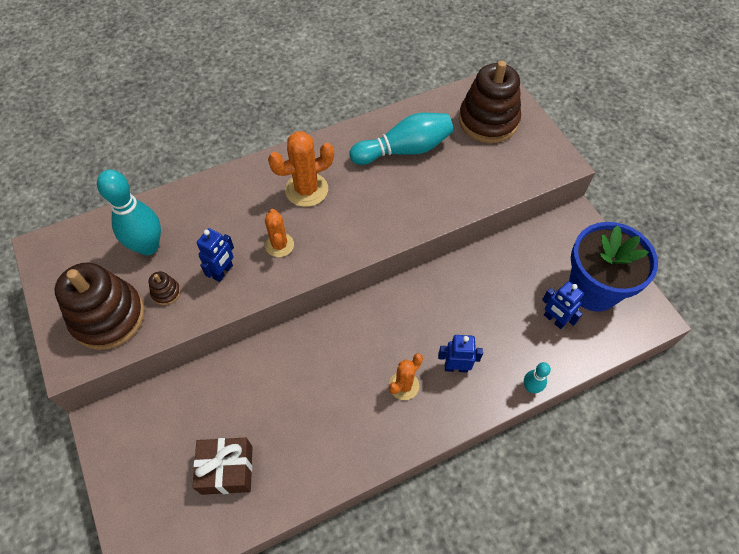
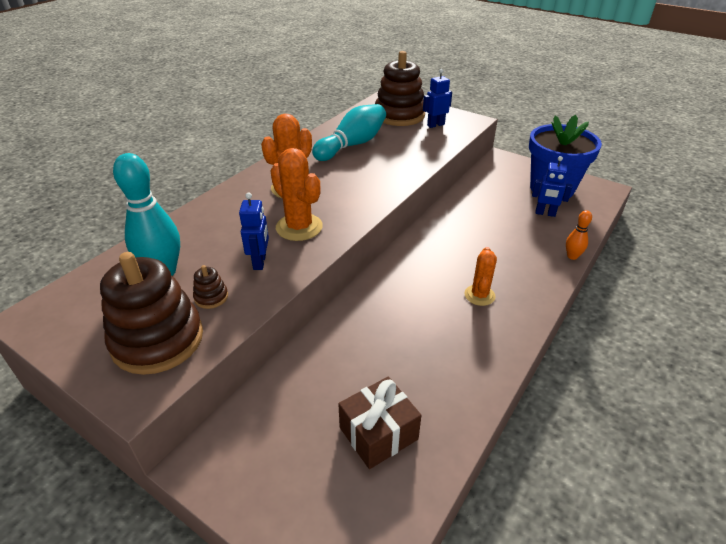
camera: 30 degrees left, 20 degrees down
(279, 245) = (299, 227): orange cactus -> orange cactus, size x1.57
(456, 367) = (507, 267): blue robot -> blue robot (435, 125)
(530, 387) = (572, 256): turquoise bowling pin -> orange bowling pin

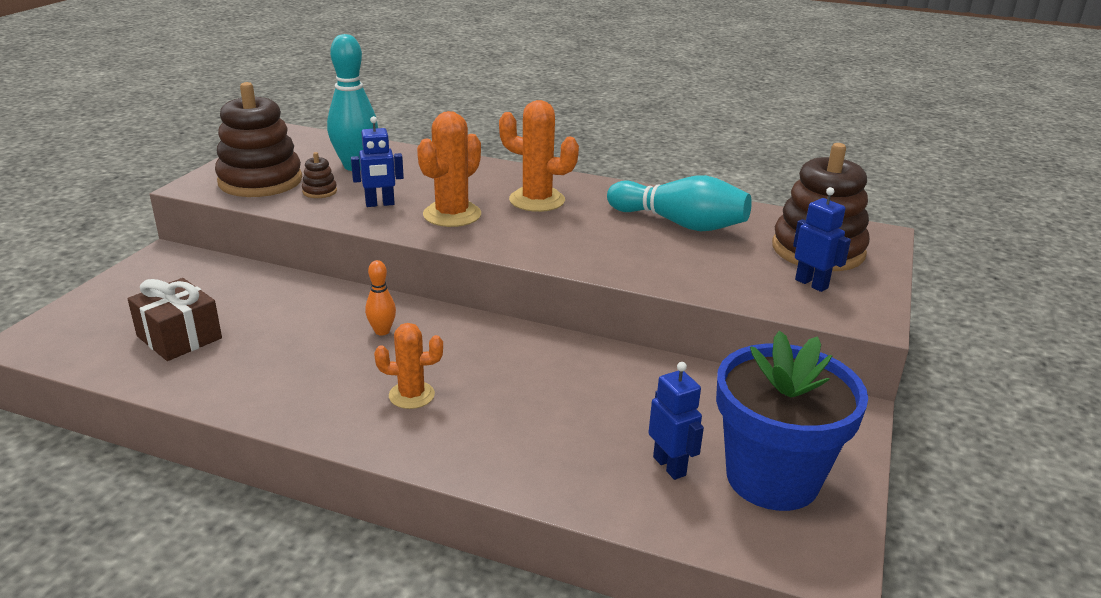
camera: 75 degrees right, 10 degrees down
(545, 213) = (670, 466): blue robot -> blue robot turned 150 degrees clockwise
(572, 256) = (541, 495): orange bowling pin -> orange bowling pin (382, 331)

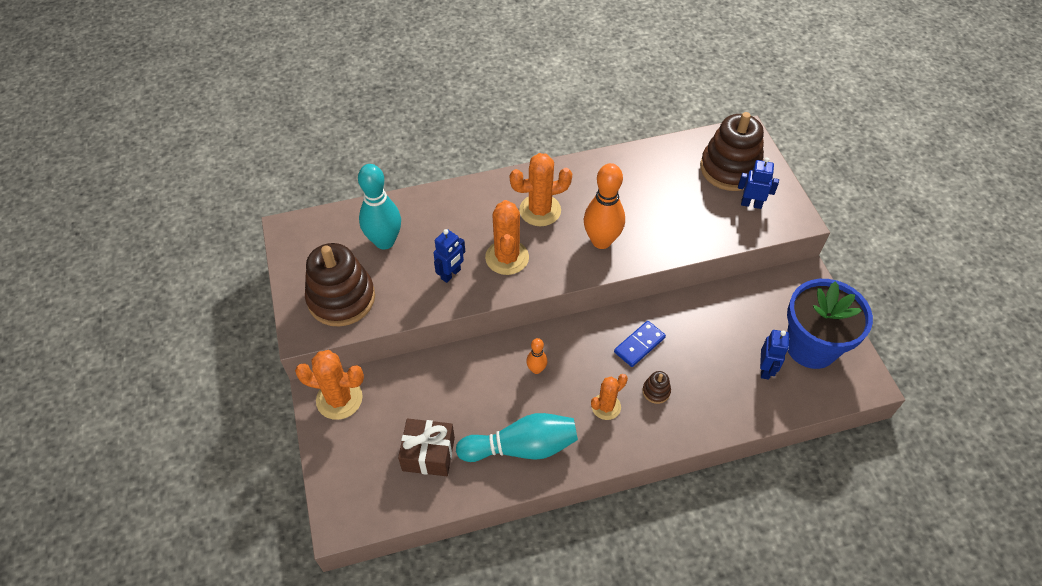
camera: 35 degrees left, 25 degrees up
(173, 266) = (339, 399): none -> orange cactus
(319, 191) = (396, 285): brown stacking toy -> brown stacking toy (656, 391)
(527, 366) = (639, 345): none -> blue domino
(572, 241) = (601, 241): none -> orange bowling pin
(670, 466) = (765, 369): blue robot -> blue robot turned 75 degrees clockwise
(680, 223) = (640, 186): turquoise bowling pin -> turquoise bowling pin (521, 447)

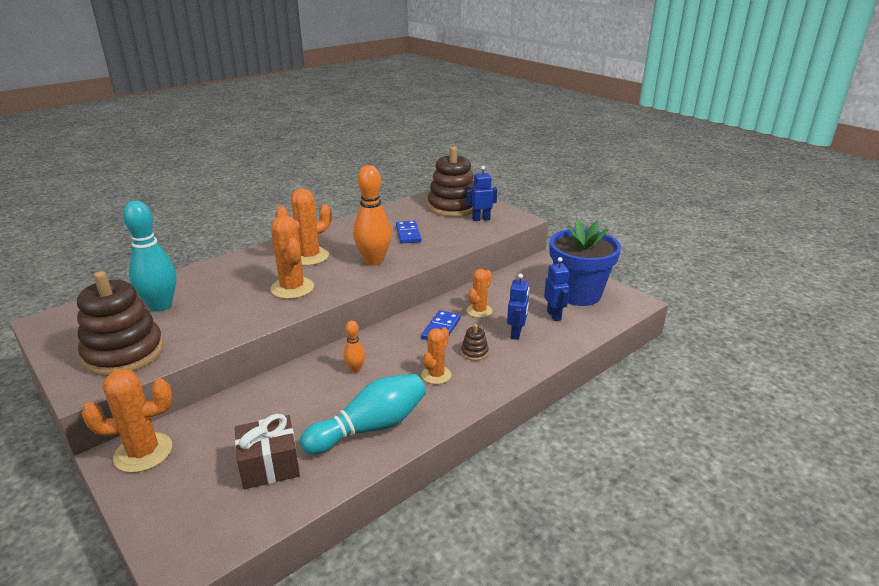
camera: 25 degrees left, 25 degrees down
(451, 274) = (241, 310): blue robot -> blue robot (516, 333)
(657, 205) = (408, 234): none -> blue domino
(690, 333) = (479, 311): none -> orange cactus

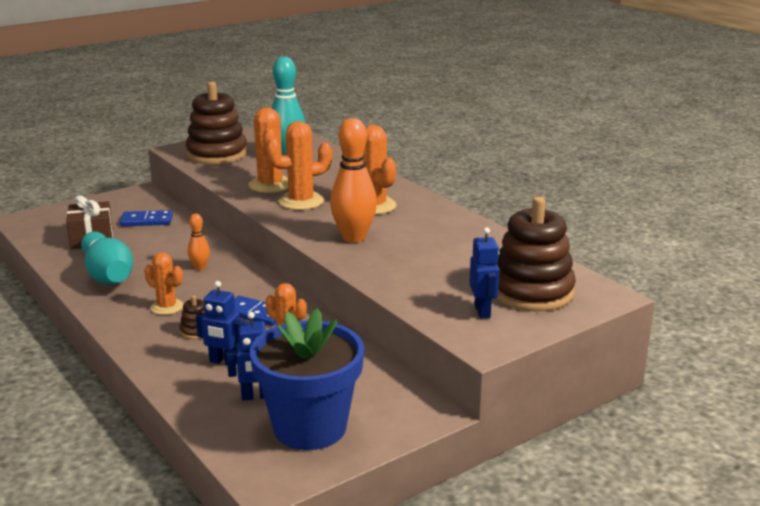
camera: 95 degrees right, 5 degrees down
(143, 453) = (138, 199): orange cactus -> orange cactus (270, 185)
(408, 234) = (430, 258): blue domino -> blue domino (146, 221)

